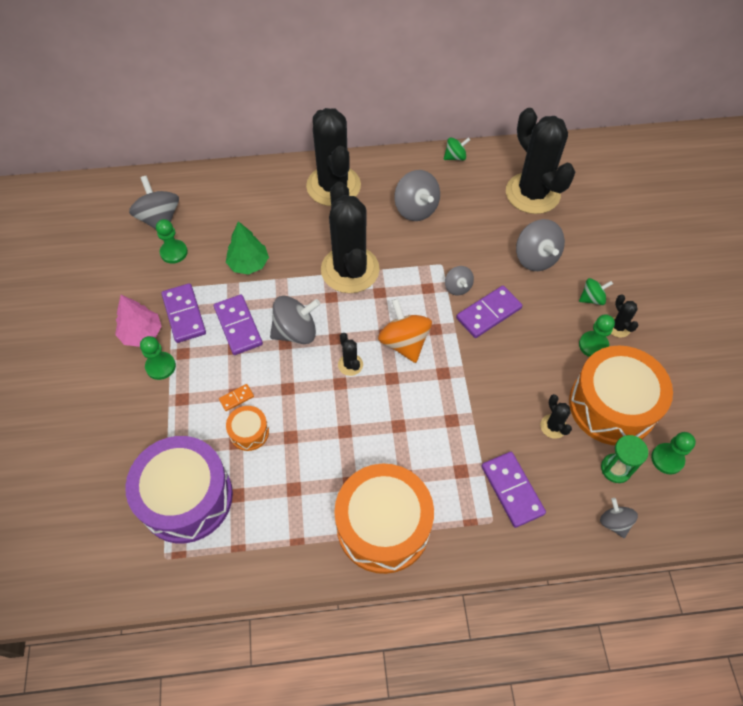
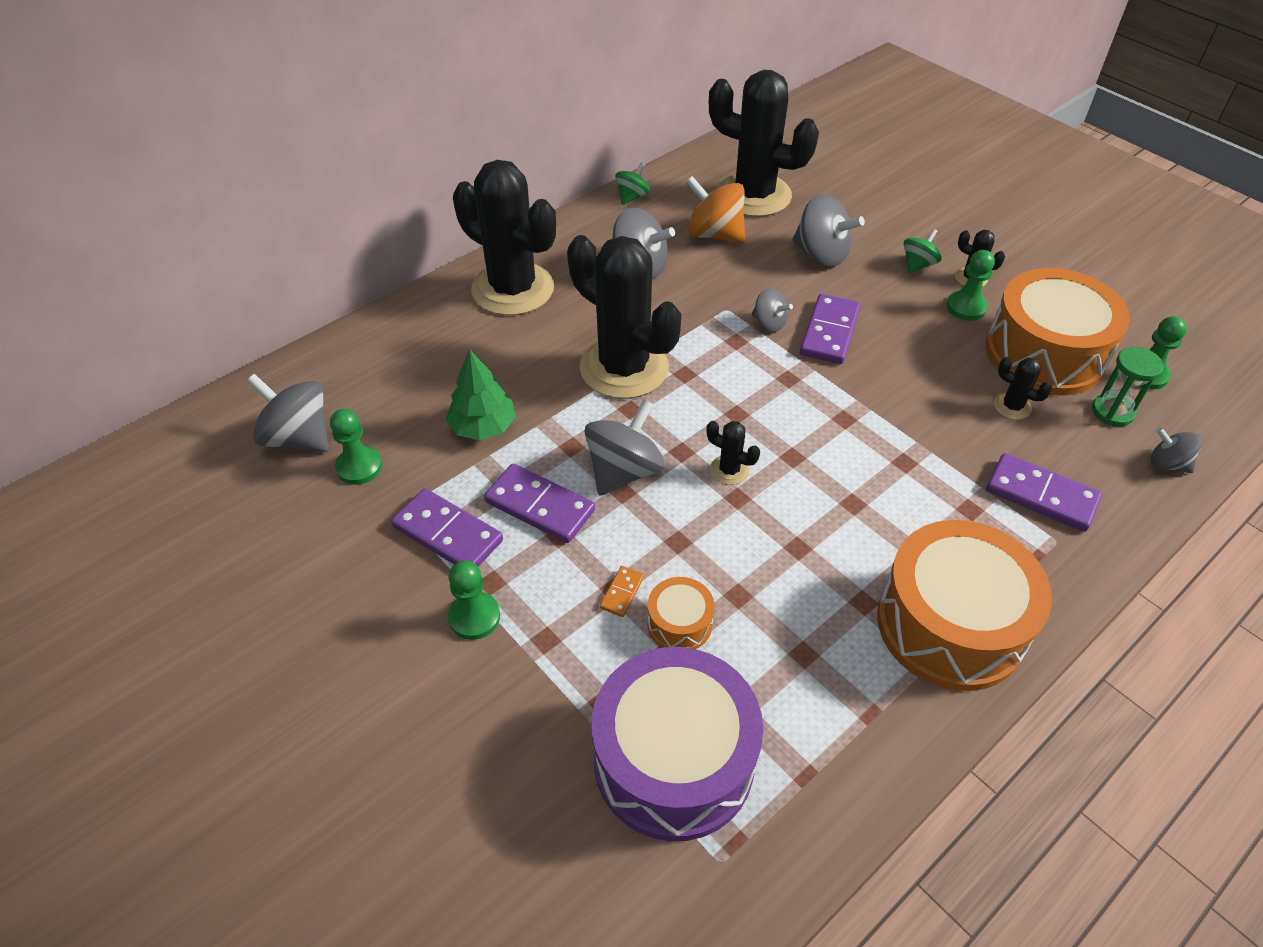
camera: 35 degrees left, 10 degrees down
(141, 333) = (405, 592): pink tree -> none
(404, 342) = (768, 411): orange spinning top -> orange spinning top (714, 234)

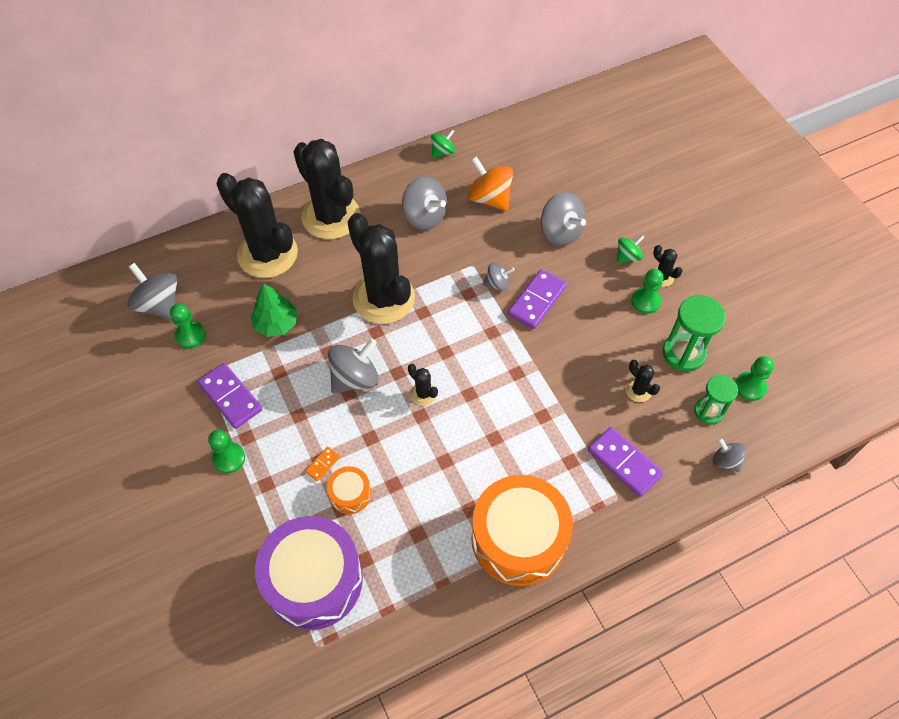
camera: 15 degrees right, 10 degrees up
(539, 506) = (293, 391): purple domino -> none
(754, 195) = (532, 168): black cactus -> black cactus (267, 254)
(769, 323) = (497, 284): grey spinning top -> grey spinning top turned 60 degrees counterclockwise
(1044, 354) = (683, 353): orange drum -> green hourglass

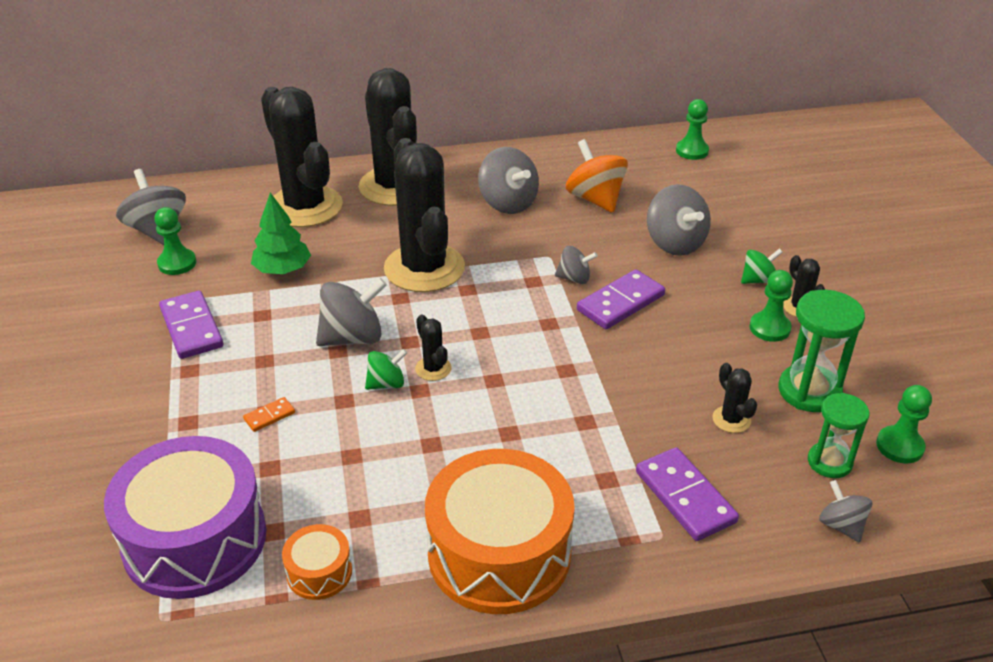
camera: 15 degrees right, 20 degrees down
(229, 458) = (156, 387): green pawn -> green pawn (692, 151)
(350, 494) = (289, 454): orange drum -> orange drum (319, 572)
(442, 152) = (553, 151): green spinning top -> green spinning top (386, 384)

